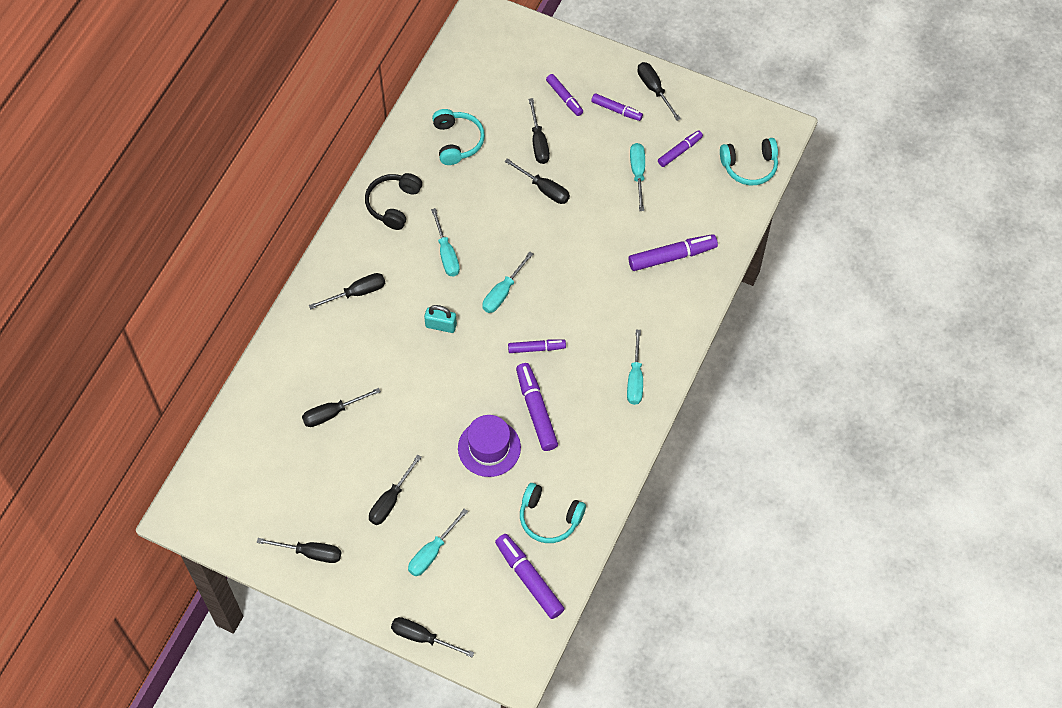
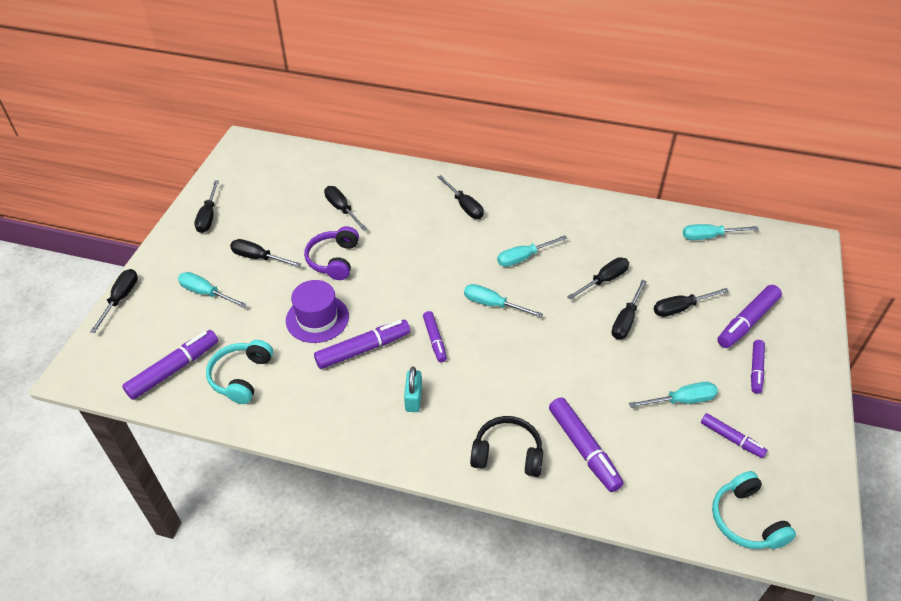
camera: 80 degrees right, 15 degrees down
(393, 204) = (564, 215): black headphones -> black headphones (507, 454)
(410, 427) = (334, 260): none -> purple headphones
(441, 325) = (444, 265): turquoise padlock -> turquoise padlock (413, 399)
(457, 141) = (652, 247): turquoise headphones -> none
(564, 98) = (747, 322): purple marker -> purple marker, size x1.61
(635, 379) = (414, 432): turquoise screwdriver -> turquoise screwdriver (709, 237)
(654, 89) = (804, 402): black screwdriver -> black screwdriver (604, 280)

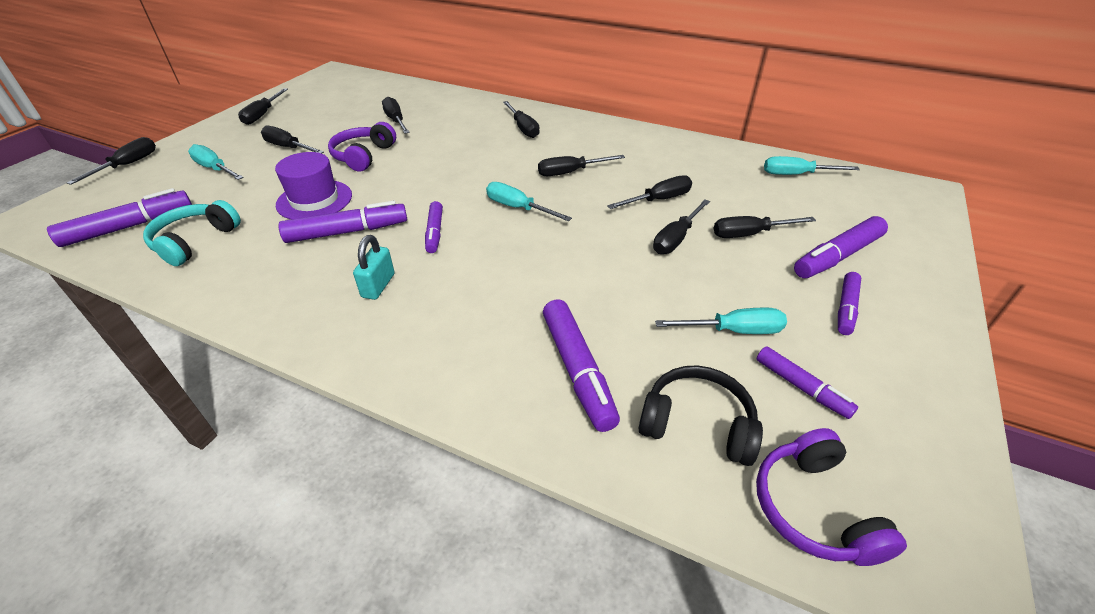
camera: 10 degrees right, 5 degrees down
(507, 454) = (468, 362): black headphones -> black headphones (697, 424)
(523, 258) = (570, 172): turquoise screwdriver -> black screwdriver
(746, 520) = (813, 508): turquoise headphones -> purple headphones

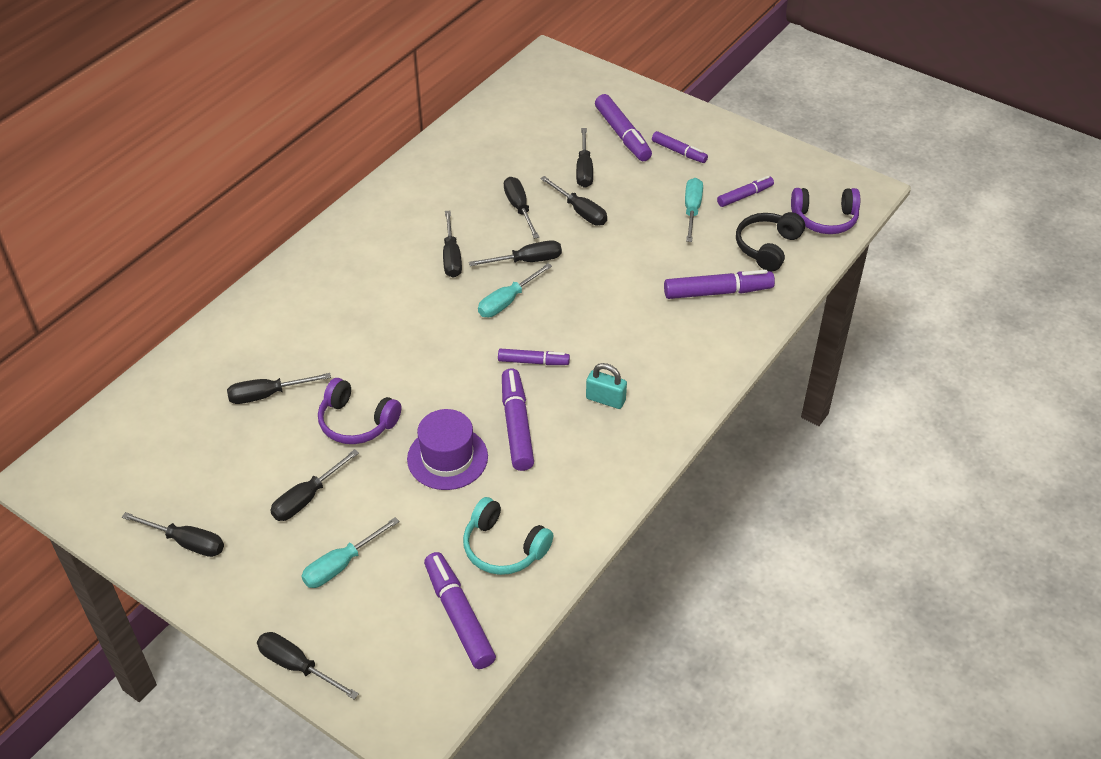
camera: 80 degrees left, 5 degrees up
(523, 128) = (337, 280): black screwdriver -> black screwdriver (527, 261)
(796, 174) = (502, 115): turquoise screwdriver -> none

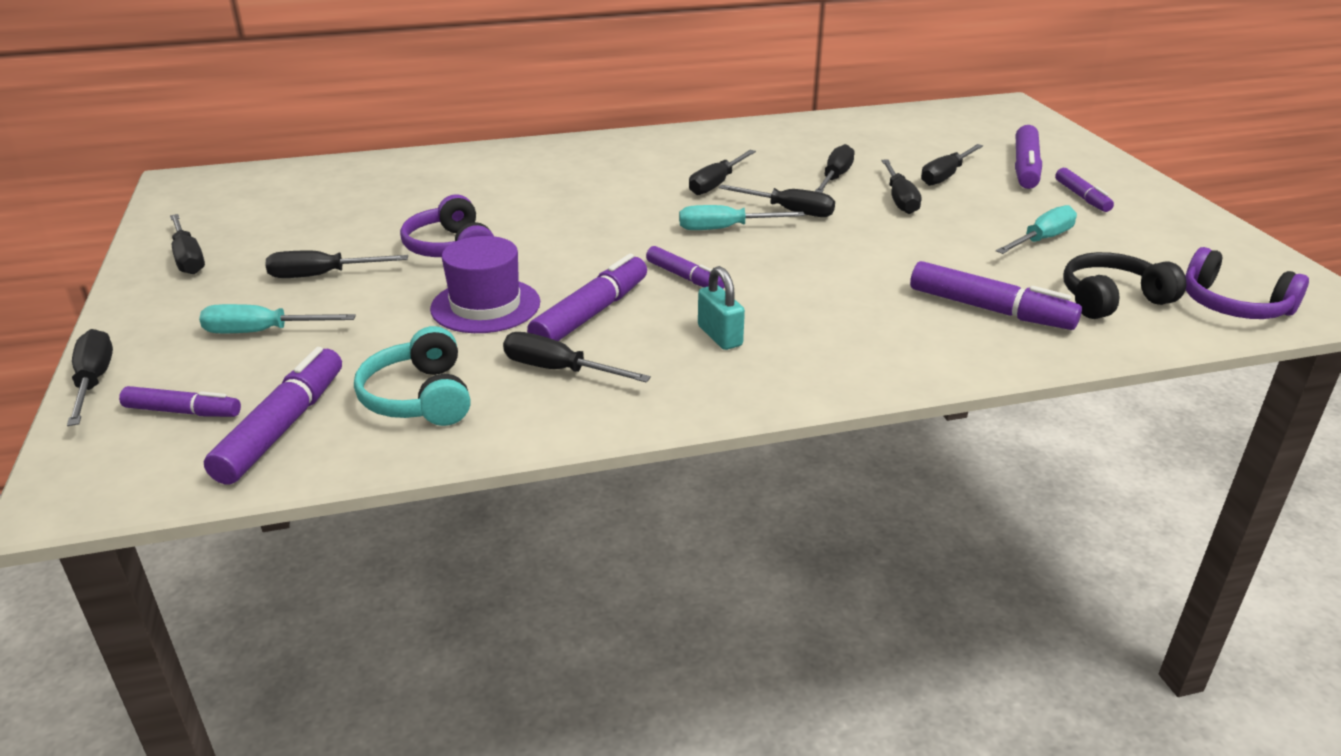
camera: 40 degrees right, 15 degrees down
(267, 395) = (413, 203): black screwdriver -> black screwdriver (559, 370)
(745, 196) = (1131, 252): purple marker -> purple marker (183, 412)

